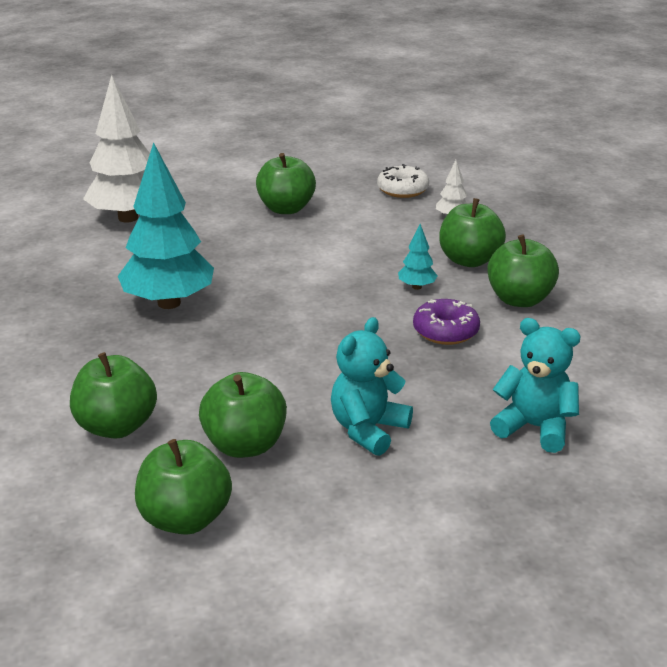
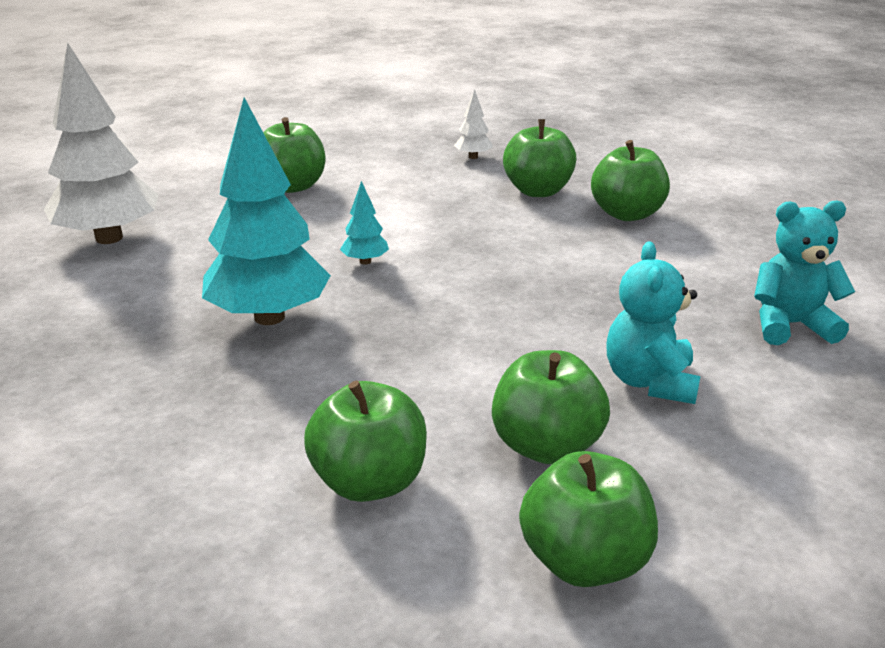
camera: 30 degrees left, 0 degrees up
(402, 190) = (394, 143): white donut -> none
(416, 287) = (520, 227): turquoise tree -> turquoise tree (365, 261)
(445, 331) = (599, 261): purple donut -> none

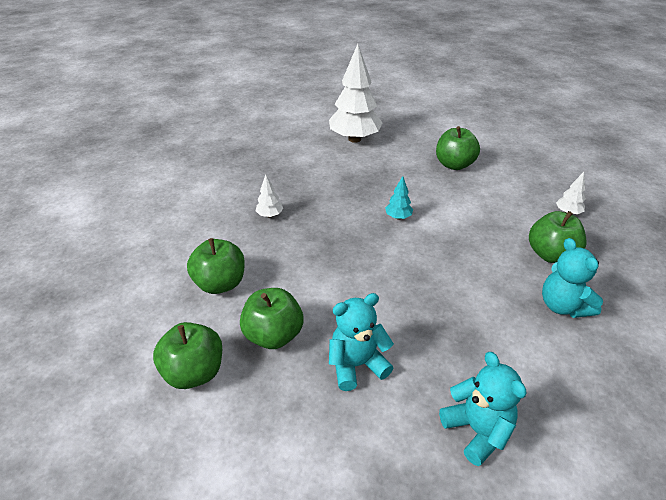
camera: 65 degrees right, 10 degrees up
(225, 378) = (270, 215): none -> white tree
(269, 317) = (324, 208): turquoise tree -> none
(627, 214) = (563, 306): green apple -> turquoise teddy bear

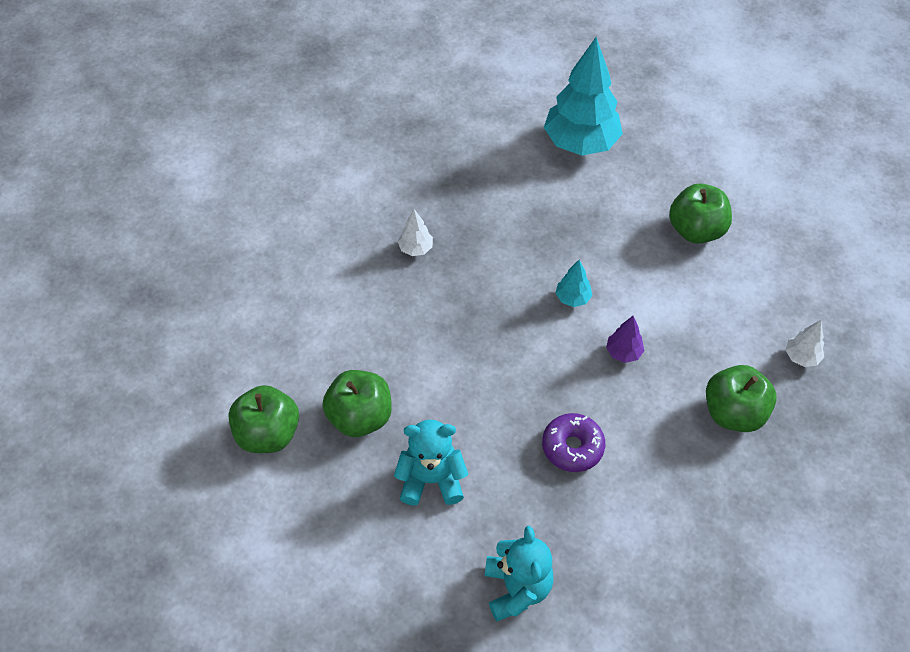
camera: 20 degrees right, 15 degrees up
(220, 283) = (326, 333): green apple -> none
(354, 139) = (580, 143): white tree -> turquoise tree
(453, 239) = (623, 353): none -> purple tree
(455, 308) = (572, 447): none -> purple donut
(563, 306) = (700, 485): turquoise teddy bear -> none

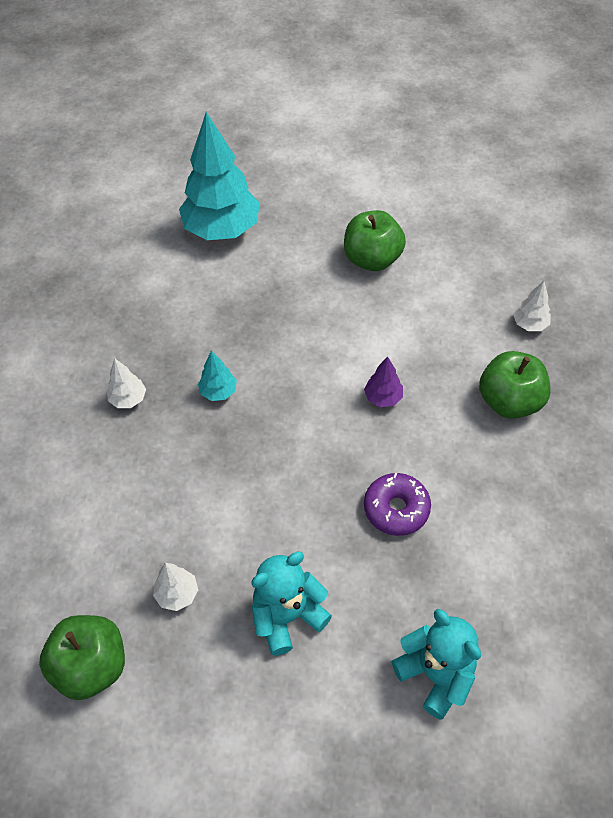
camera: 30 degrees left, 0 degrees up
(360, 417) = (177, 594): green apple -> white tree
(572, 298) = (306, 372): turquoise tree -> turquoise tree (218, 392)

